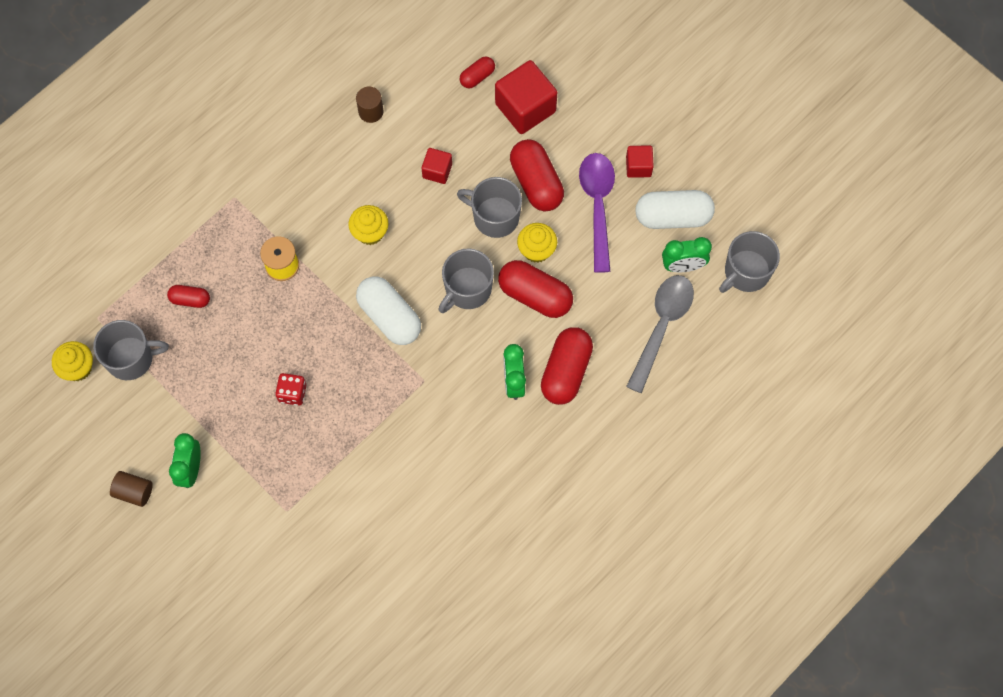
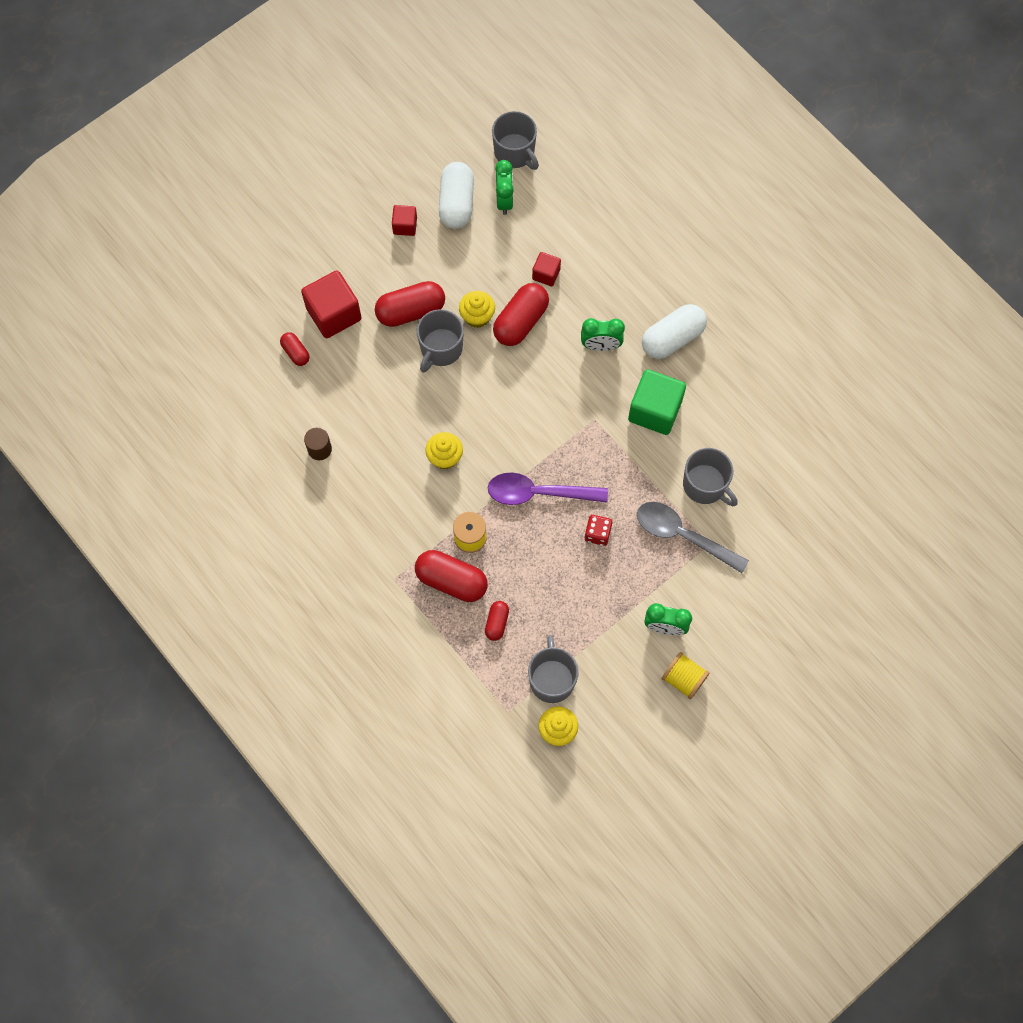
camera: 85 degrees left, 0 degrees up
(134, 491) = (683, 679): brown cylinder -> yellow spool
(389, 317) = (530, 445): white capsule -> white capsule (672, 338)
(437, 171) = (389, 394): red cube -> red cube (546, 274)
(440, 444) = (655, 410): none -> green cube
(467, 289) = (509, 377): grey mug -> grey mug (705, 485)
(566, 371) = (594, 303): red capsule -> red capsule (451, 581)
(597, 206) = (439, 262): purple spoon -> purple spoon (538, 493)
(661, 326) = (559, 223): grey spoon -> grey spoon (683, 535)

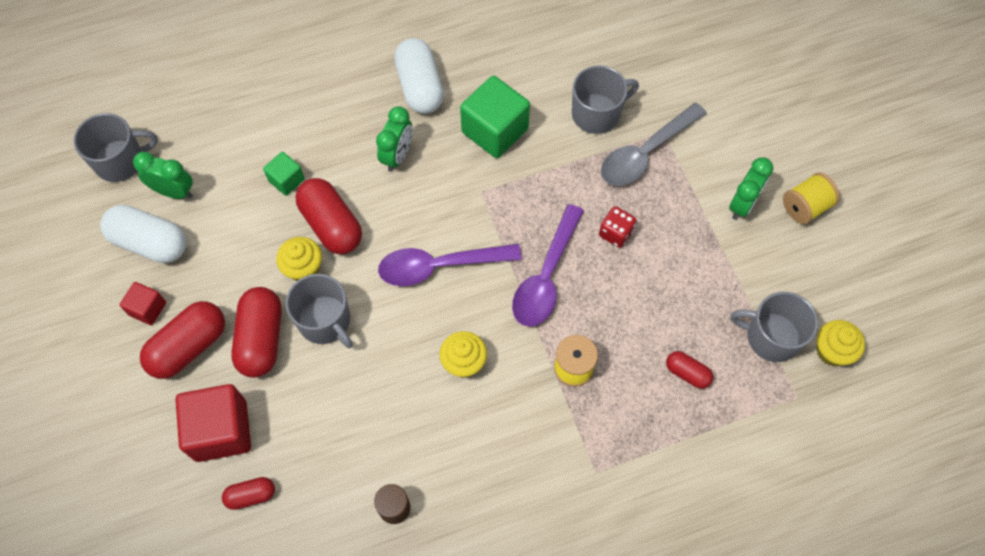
camera: 70 degrees left, 5 degrees down
(451, 581) = (620, 406): red capsule -> red capsule (189, 347)
(516, 412) = (439, 266): none -> purple spoon
(546, 274) = (286, 180): red cube -> green cube

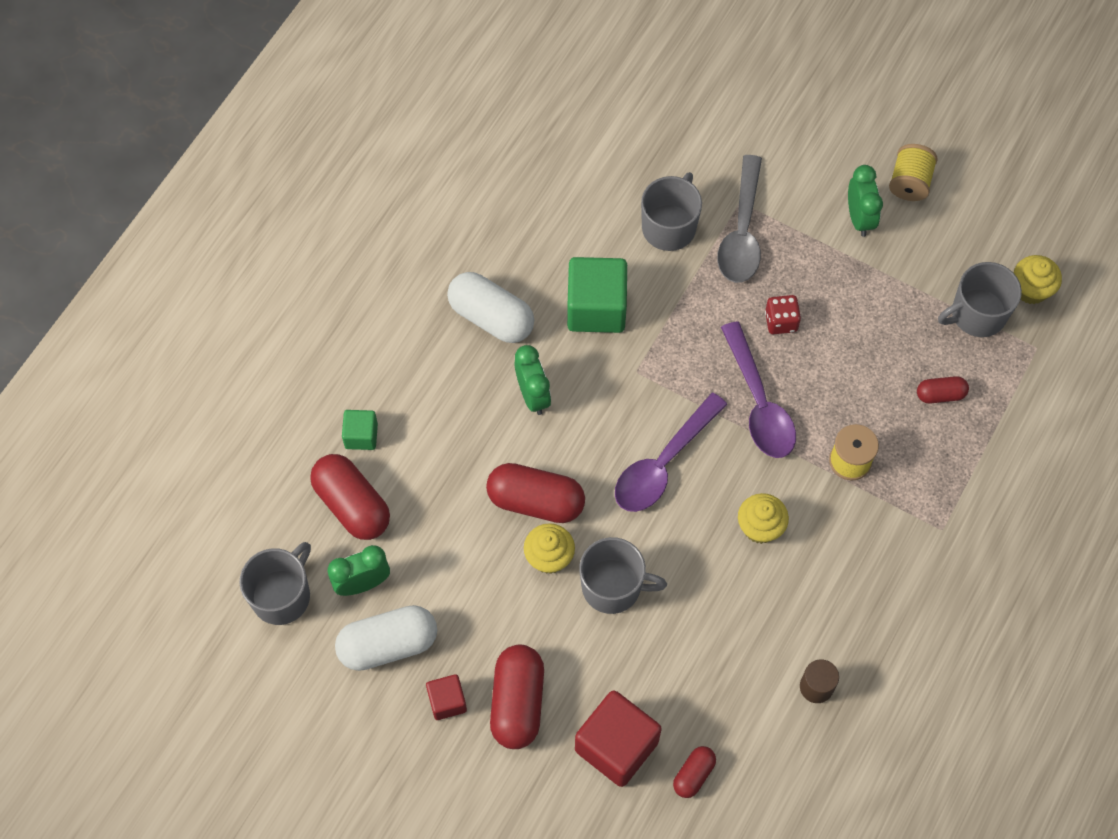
camera: 40 degrees left, 0 degrees up
(261, 339) = (573, 645): red capsule -> red capsule (352, 505)
(286, 180) = (455, 493): green cube -> green cube (361, 436)

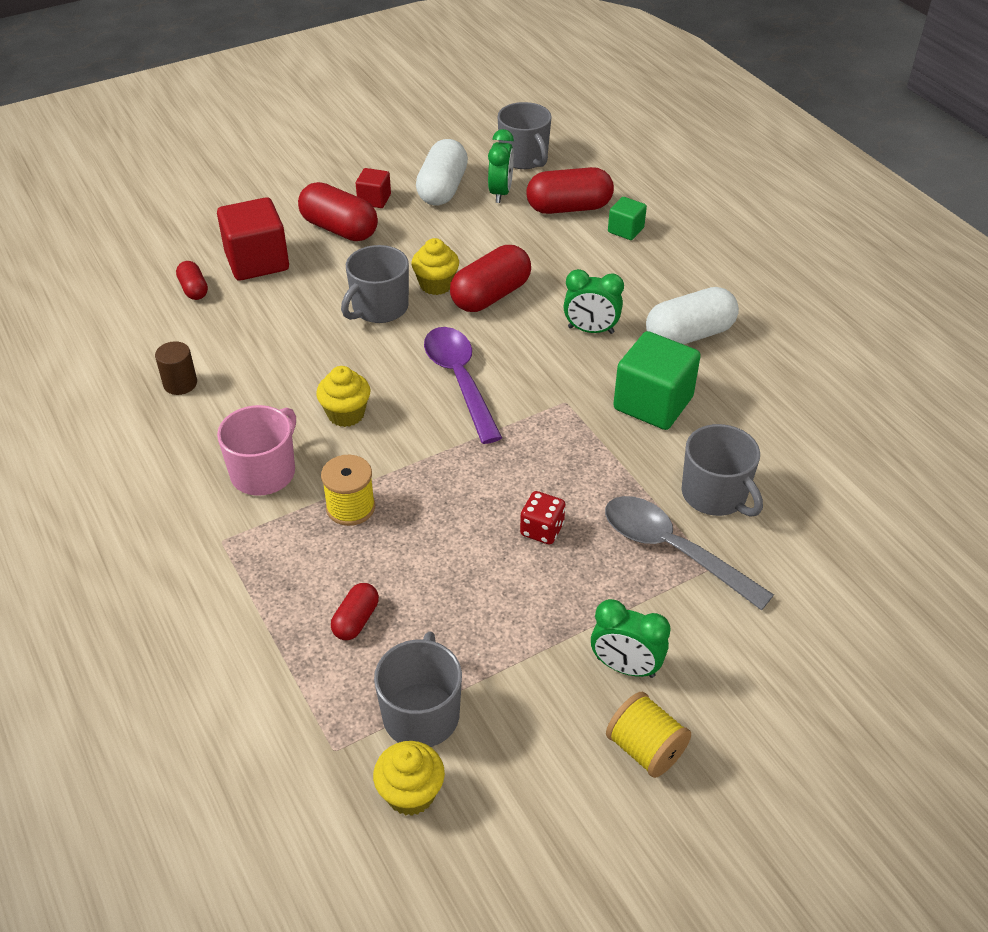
camera: 120 degrees right, 20 degrees down
(759, 403) = (466, 470): purple spoon -> none
(860, 546) = (264, 472): none -> pink mug

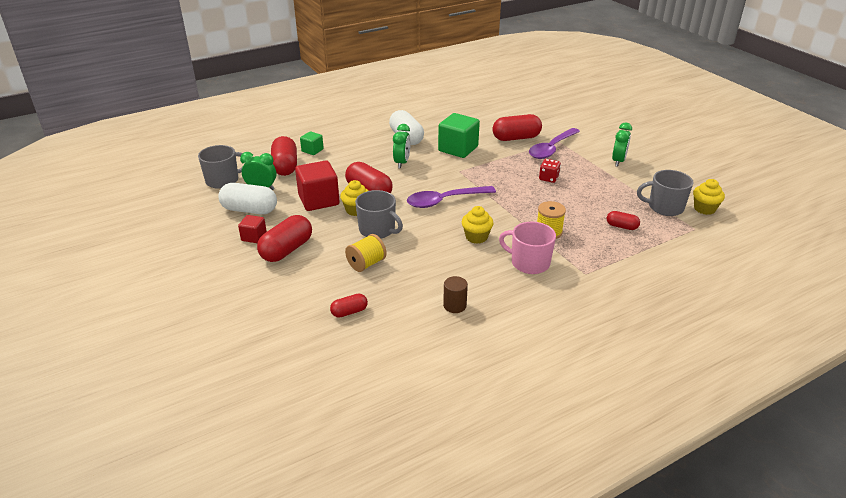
camera: 90 degrees left, 10 degrees down
(257, 261) = (319, 284): red cube -> red cube (319, 200)
(645, 749) = (655, 159): yellow spool -> yellow spool (366, 264)
(673, 550) = (551, 149): grey spoon -> purple spoon
(715, 495) = (516, 138): grey mug -> red capsule

